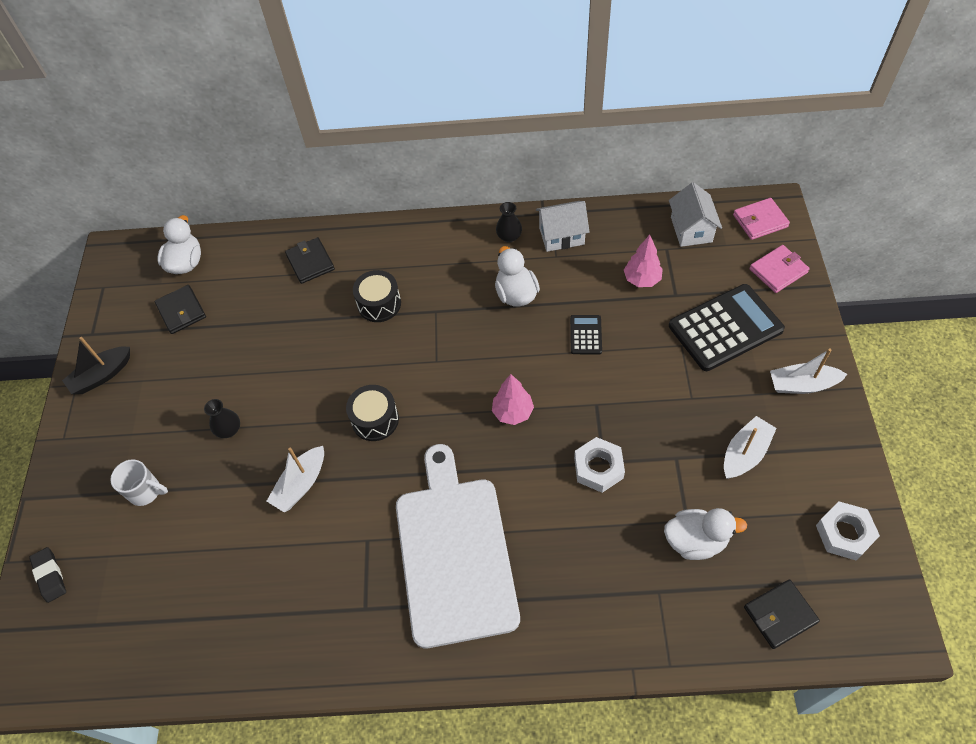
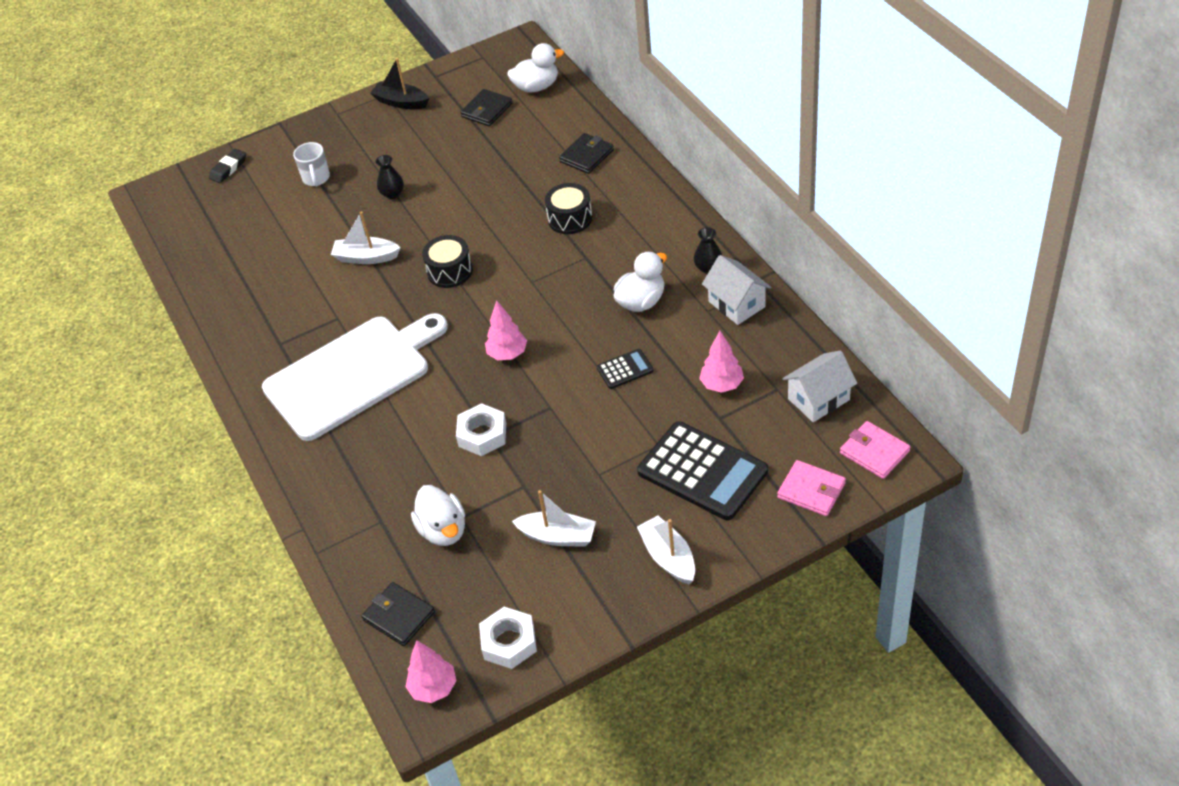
camera: 65 degrees right, 10 degrees down
(872, 613) = (433, 688): none -> pink tree

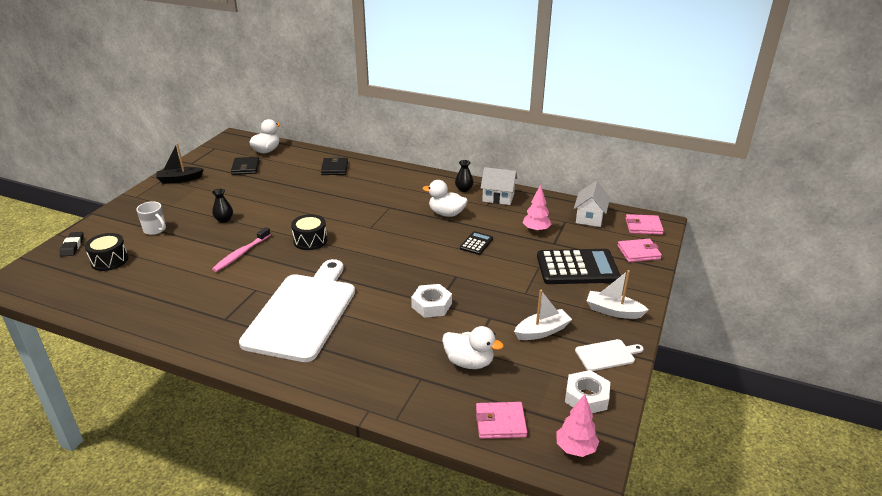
camera: 45 degrees left, 15 degrees down
(366, 257) = (241, 254): white boat -> pink toothbrush
(399, 616) = (500, 422): black wallet -> pink wallet
(507, 354) = (397, 263): pink tree -> none
(570, 218) = (358, 195): black drum -> black drum (109, 260)
(590, 607) = (607, 355): none -> white cutting board
(641, 302) = (446, 214): white duck -> white duck turned 75 degrees counterclockwise

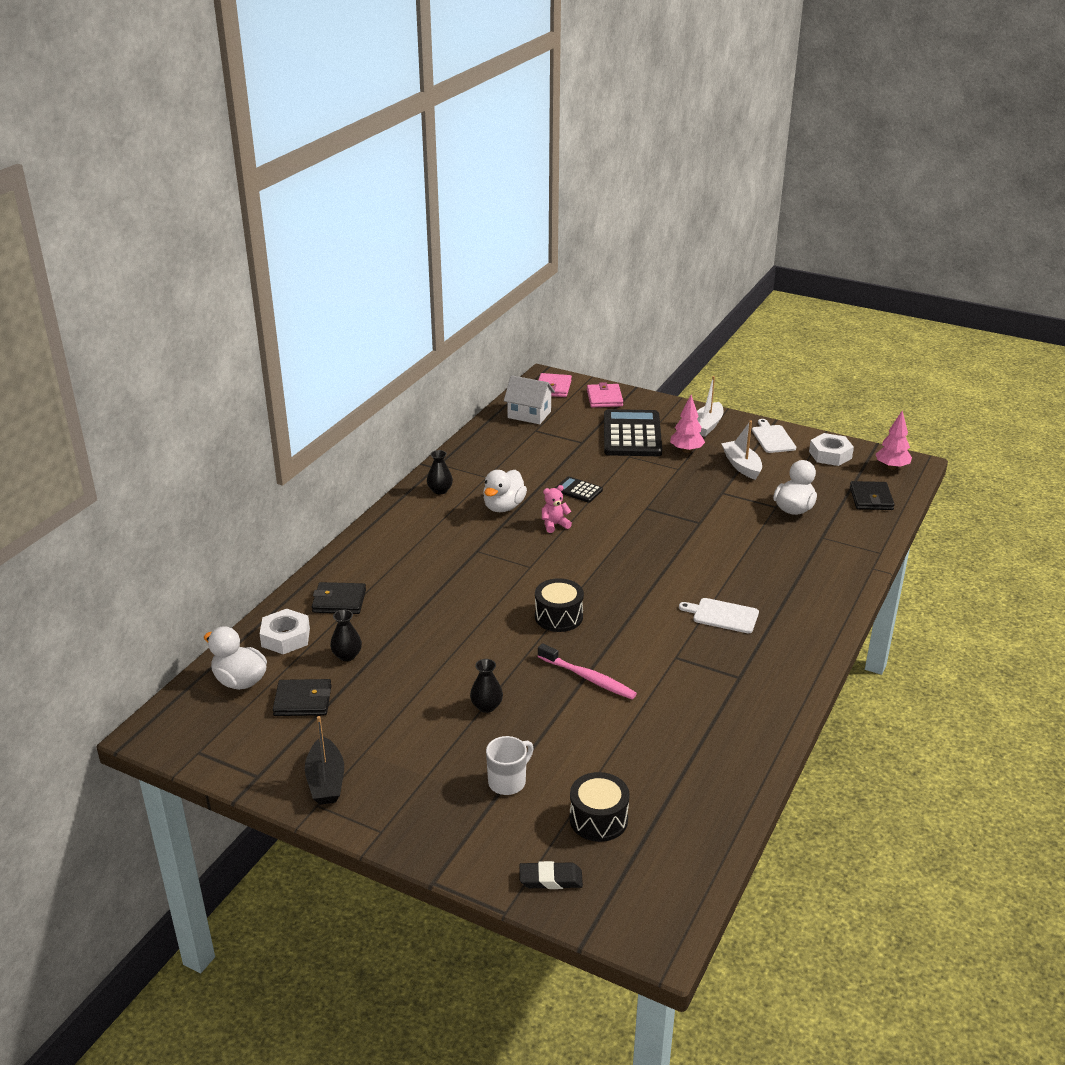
camera: 85 degrees left, 0 degrees up
(282, 175) = (347, 655): none -> black vase
(302, 313) = (723, 615): white cutting board -> white cutting board, size x0.41
(425, 235) = (554, 525): none -> pink teddy bear
(431, 305) = (702, 526): white nut -> white nut (285, 637)
(498, 197) = (469, 467): white house -> none
(500, 422) = (871, 498): pink wallet -> black wallet
(536, 230) = (552, 450): pink tree -> pink tree (686, 450)

